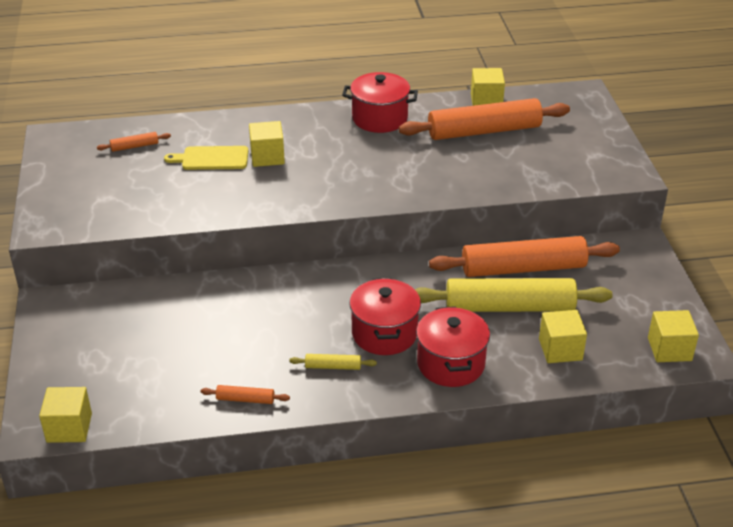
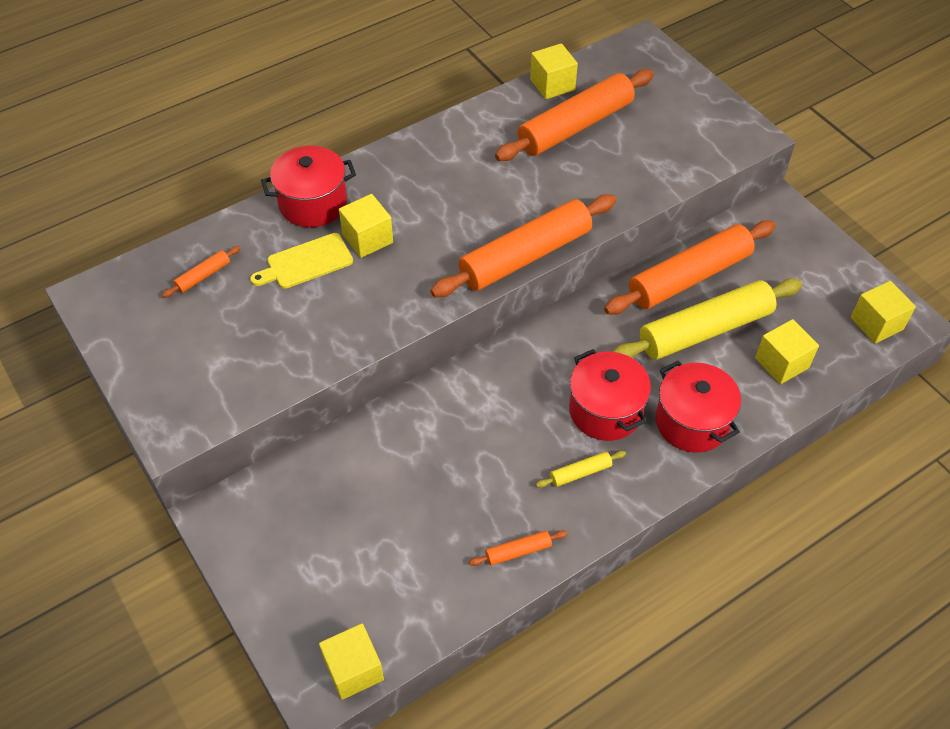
camera: 25 degrees left, 15 degrees up
(378, 200) = (525, 256): none -> orange rolling pin
(380, 118) = (456, 144): red pot -> red pot (313, 203)

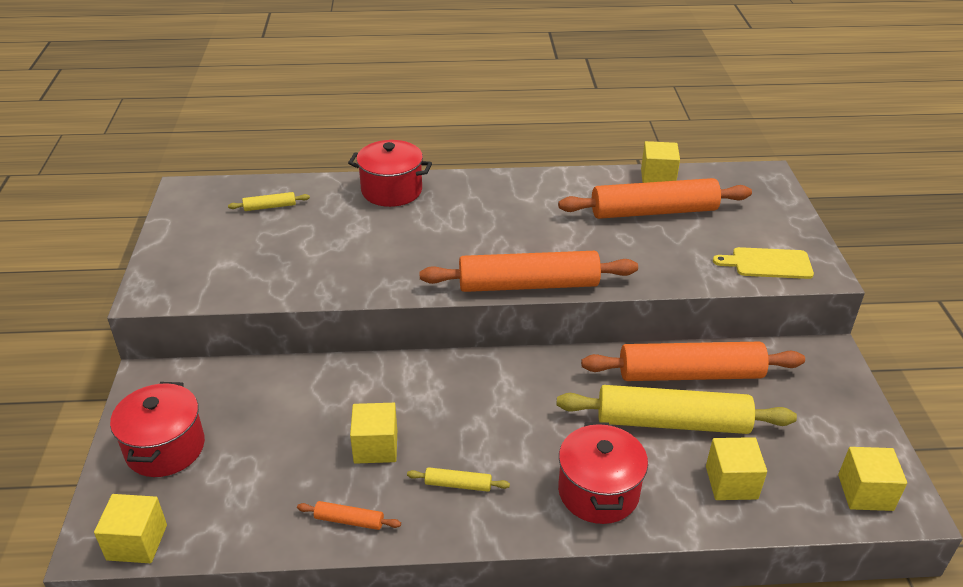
camera: 30 degrees right, 15 degrees down
(203, 276) = (270, 207): orange rolling pin -> yellow rolling pin
(306, 262) = (350, 225): yellow cutting board -> yellow cutting board (768, 263)
(367, 238) = (411, 227): yellow cube -> yellow cube (375, 447)
(605, 410) = (523, 445): red pot -> red pot (165, 448)

